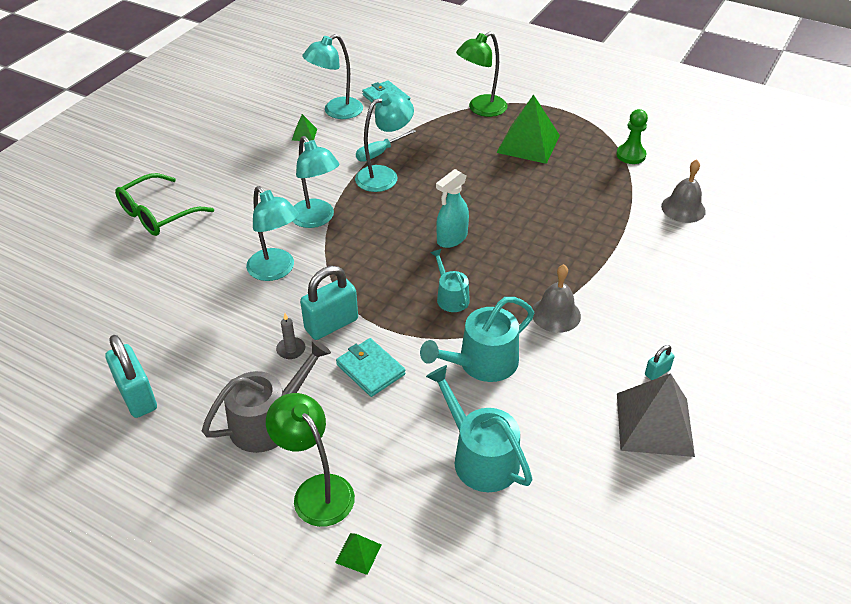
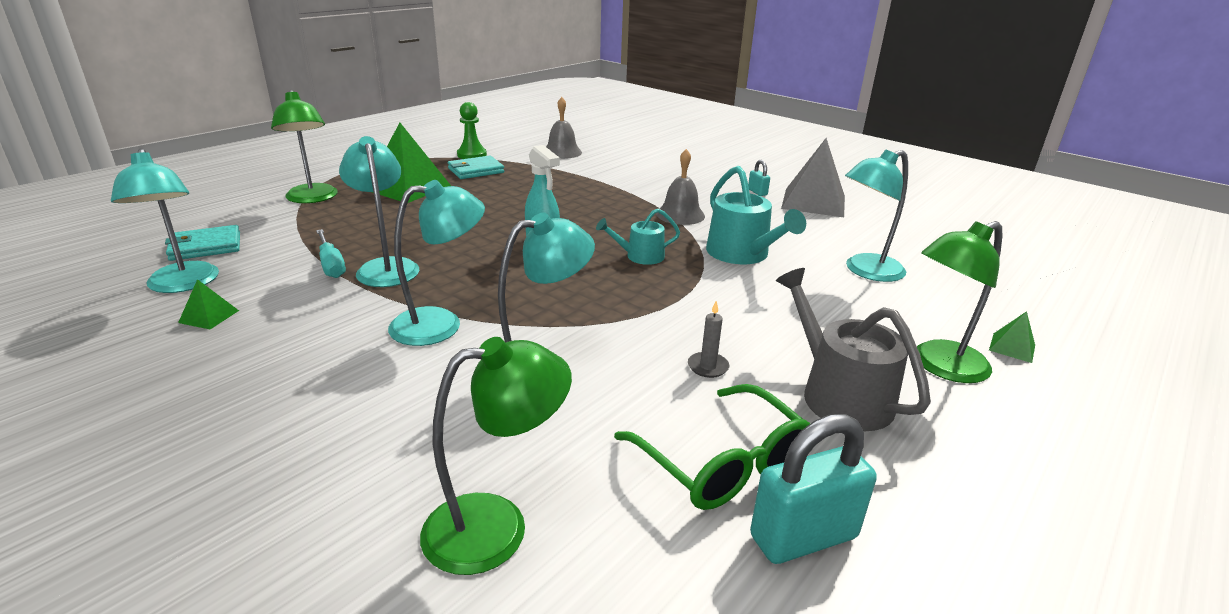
camera: 80 degrees left, 15 degrees down
(145, 283) = (497, 526): none -> green lamp
(157, 214) = (279, 505): green glasses -> green glasses (723, 463)
(331, 324) = (666, 332): turquoise padlock -> none
(370, 369) = (748, 314): turquoise wallet -> turquoise wallet (475, 170)
(480, 457) = (865, 271): turquoise watering can -> turquoise lamp

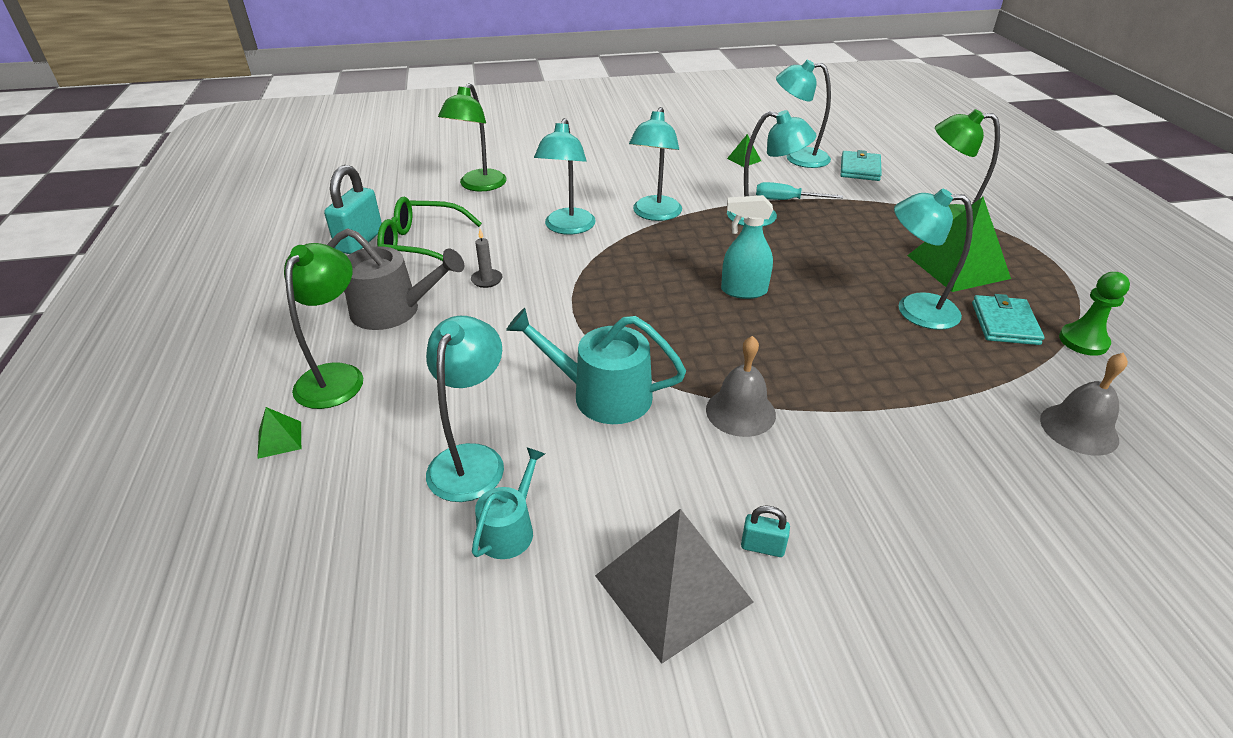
camera: 130 degrees right, 10 degrees up
(491, 191) = (914, 309): none -> turquoise lamp
(640, 256) = (665, 330): turquoise watering can -> turquoise watering can (509, 529)

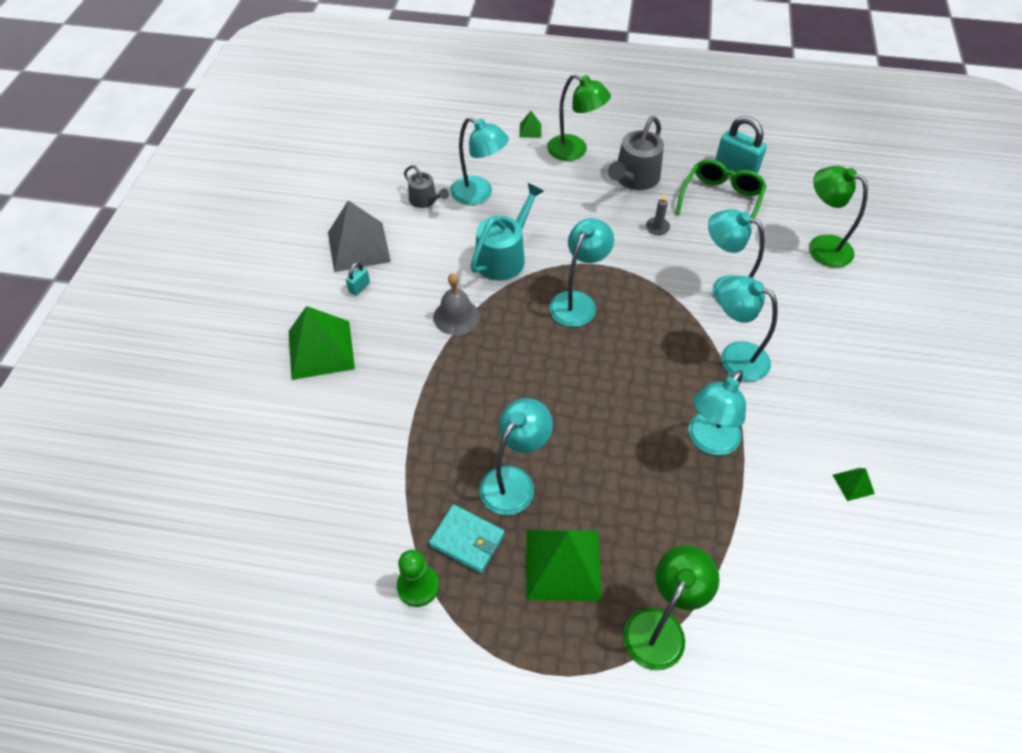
camera: 110 degrees right, 15 degrees up
(509, 529) = (425, 200): turquoise watering can -> grey watering can
(743, 291) = (587, 372): turquoise spray bottle -> none
(786, 200) = (739, 479): turquoise screwdriver -> none
(797, 158) = (851, 546): turquoise lamp -> turquoise lamp (577, 302)
(860, 169) = (807, 603): turquoise wallet -> none
(915, 546) = (321, 349): none -> green pyramid
(1079, 429) = (341, 498): grey bell -> none

